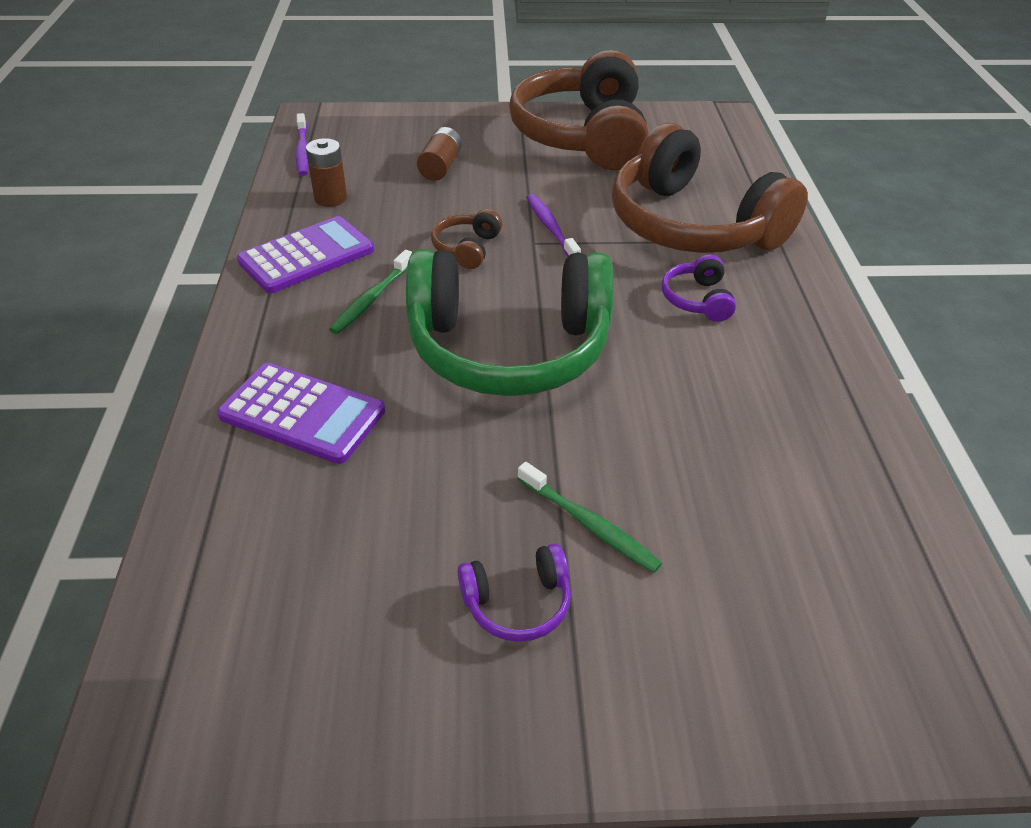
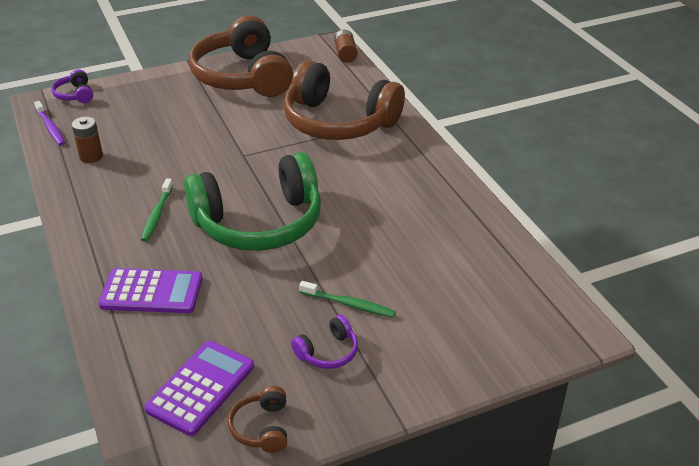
camera: 20 degrees left, 5 degrees down
(307, 256) = (97, 198): purple calculator -> purple calculator (201, 388)
(440, 167) = (156, 118): brown battery -> brown battery (345, 54)
(467, 248) = (202, 168): brown headphones -> brown headphones (262, 427)
(551, 228) = (250, 143): purple toothbrush -> none
(697, 299) = (359, 167): purple headphones -> purple headphones (75, 95)

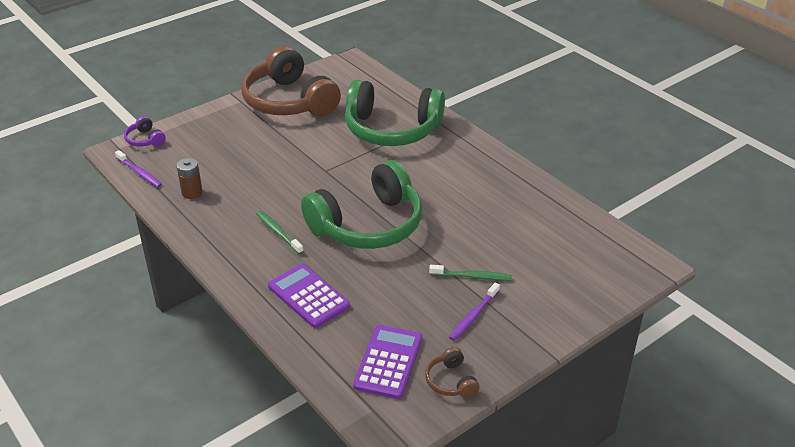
camera: 15 degrees left, 0 degrees up
(151, 292) = (308, 296): purple calculator -> purple calculator turned 120 degrees counterclockwise
(157, 214) = (278, 232): green toothbrush -> green toothbrush turned 150 degrees clockwise
(328, 352) = (473, 316): purple headphones -> purple toothbrush
(338, 122) = (392, 129): brown headphones -> green headphones
(345, 54) = (368, 68): brown battery -> none

